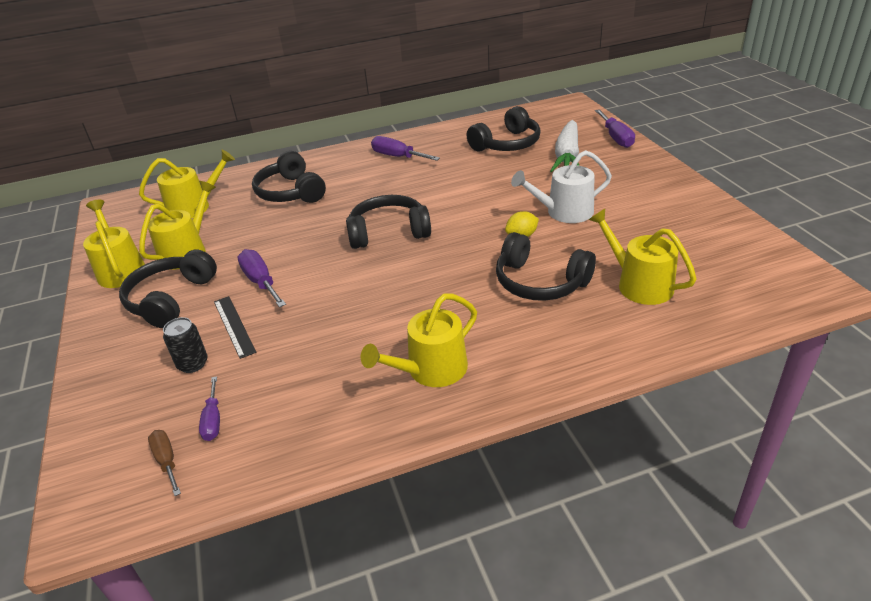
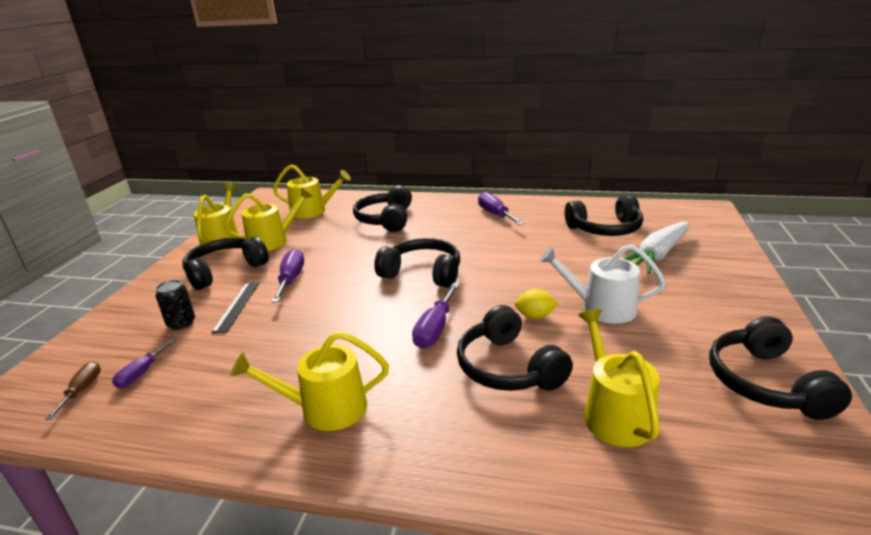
camera: 30 degrees right, 10 degrees down
(616, 138) = (730, 252): purple screwdriver -> purple screwdriver (435, 329)
(709, 228) = (765, 383): none -> black headphones

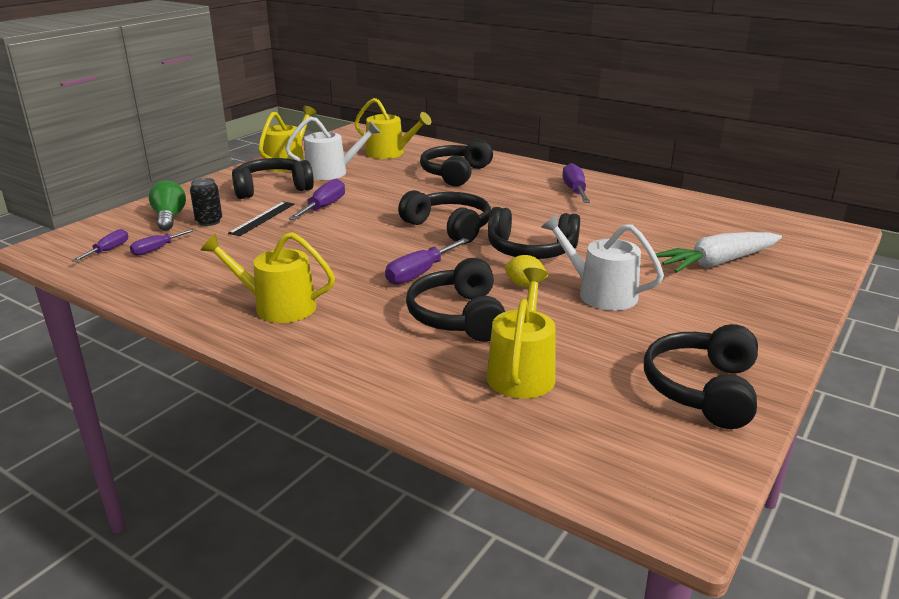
camera: 20 degrees right, 0 degrees up
(82, 390) = (108, 250): brown screwdriver -> purple screwdriver
(133, 330) = (169, 218): none -> green light bulb
(273, 241) = (332, 172): yellow watering can -> white watering can
(605, 229) = (685, 227): black headphones -> black headphones (530, 250)

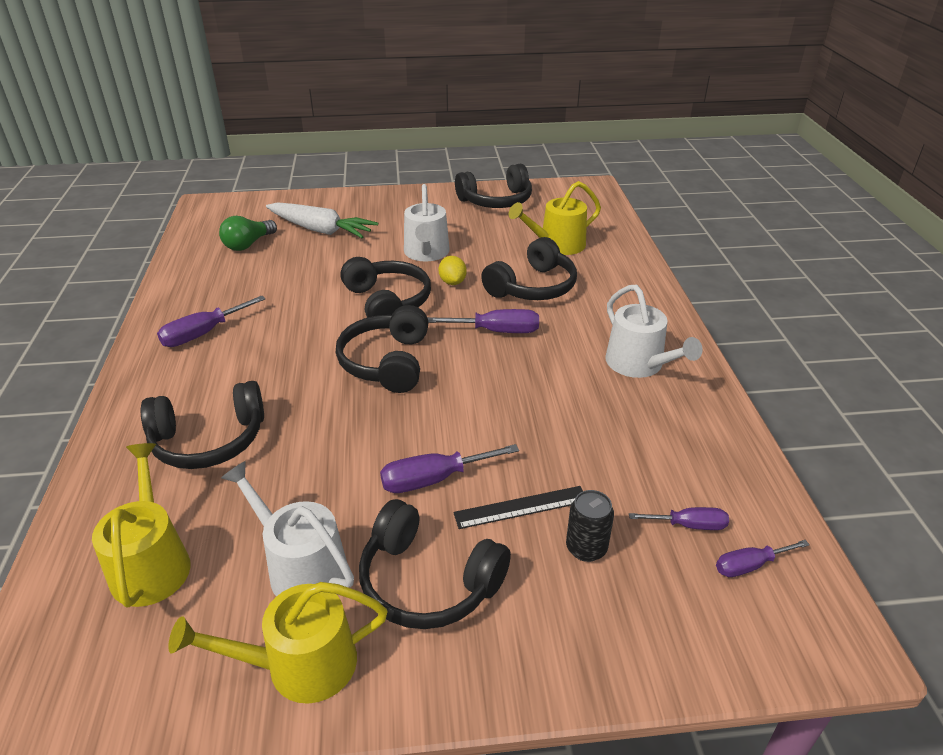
camera: 130 degrees left, 10 degrees up
(169, 218) = (628, 601): green light bulb -> green light bulb (248, 244)
(278, 306) = (639, 364): yellow watering can -> white watering can

